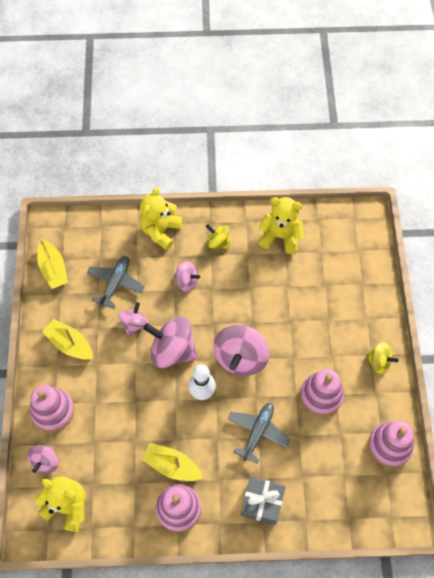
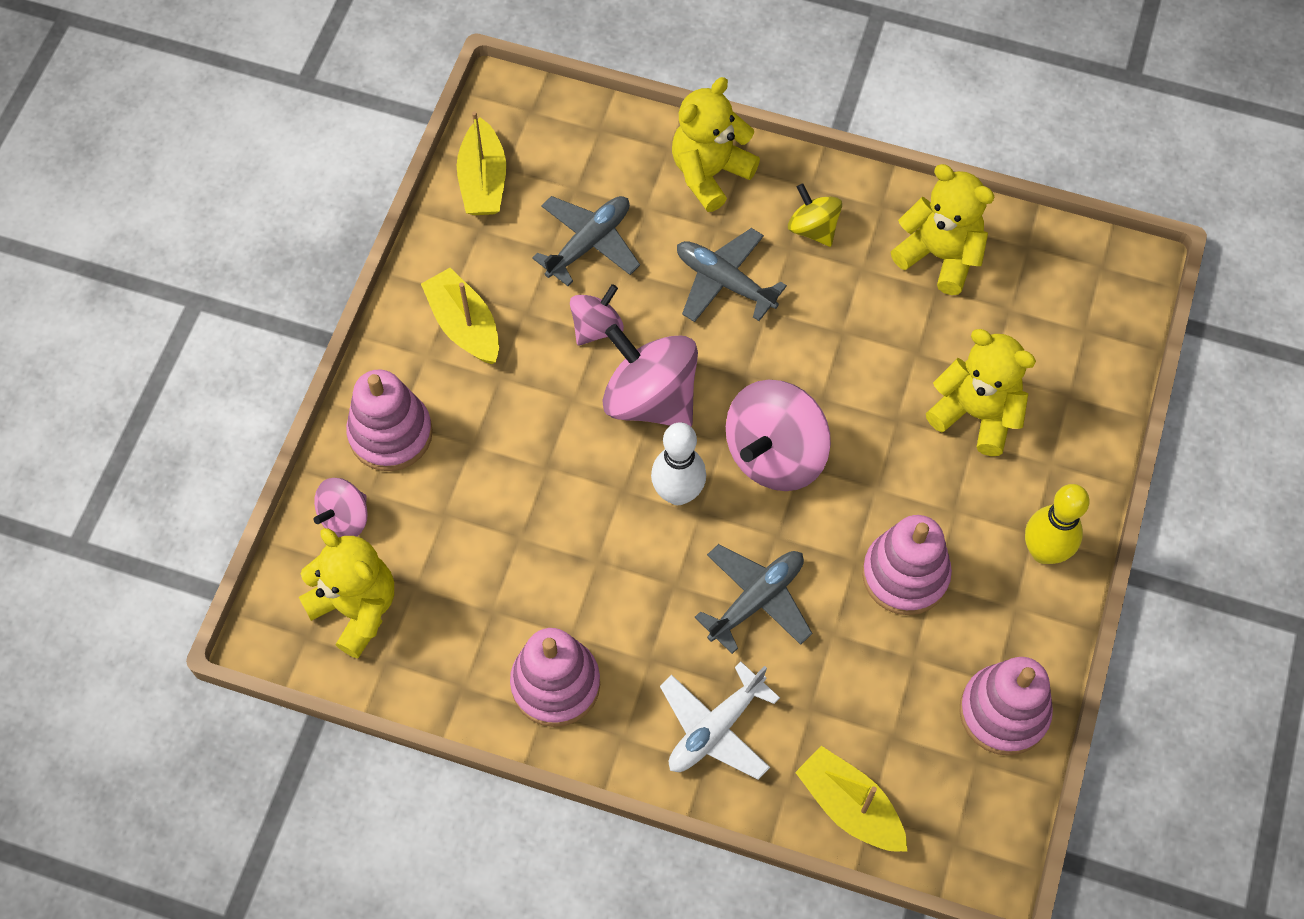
camera: 20 degrees right, 0 degrees up
(172, 465) = (572, 604): yellow boat -> yellow boat (850, 806)
(186, 281) = (724, 282): pink spinning top -> grey plane
(262, 502) = (715, 728): grey gift -> white plane
(324, 306) = (976, 414): none -> yellow teddy bear
(379, 362) = (1044, 551): yellow spinning top -> yellow bowling pin

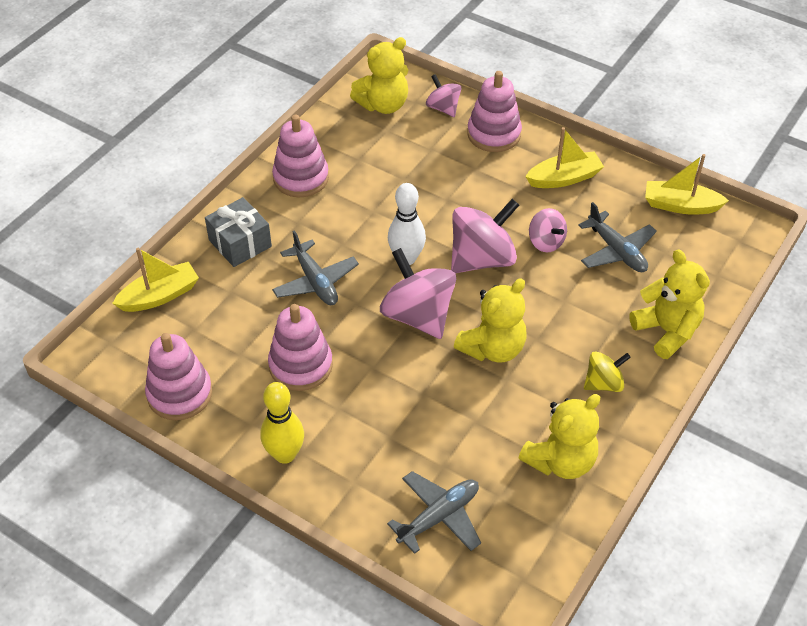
camera: 105 degrees right, 15 degrees down
(715, 728) = (240, 243): white plane -> grey gift
(724, 282) = (567, 319): grey plane -> grey plane (439, 517)
(976, 414) = (412, 444): yellow teddy bear -> yellow teddy bear (493, 348)

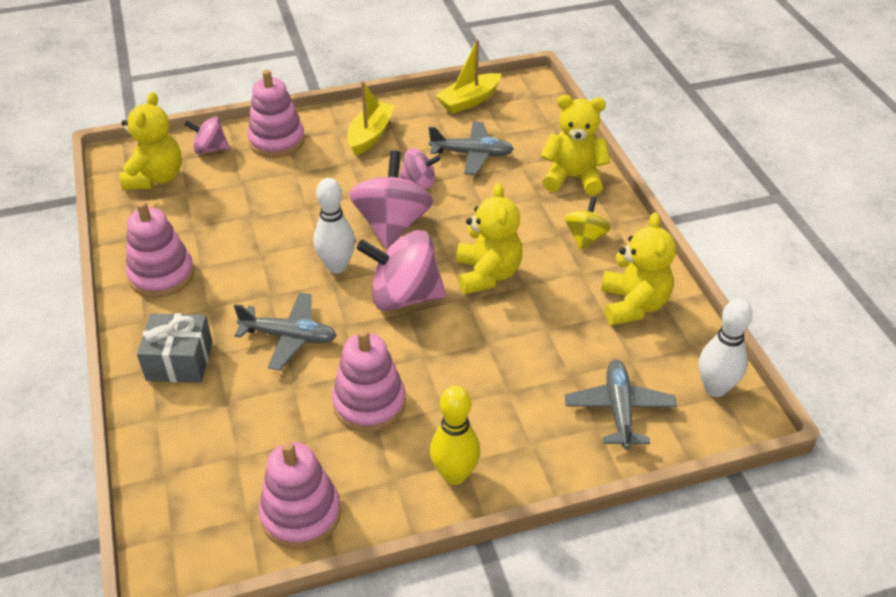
camera: 50 degrees left, 5 degrees down
(160, 296) = (164, 459): yellow boat -> none
(525, 569) = (715, 388): none -> white bowling pin

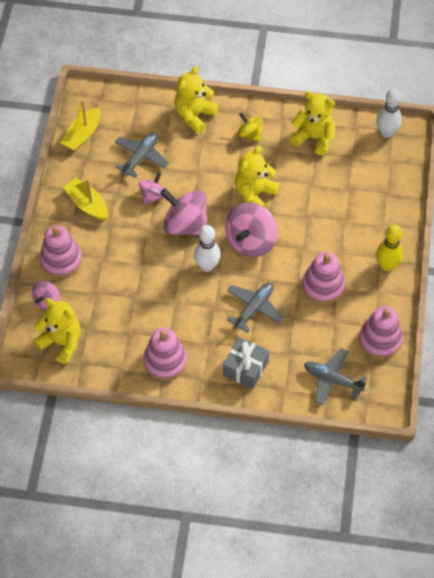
camera: 65 degrees left, 15 degrees up
(469, 100) = (82, 135): yellow boat -> yellow boat turned 45 degrees clockwise
(487, 274) = (254, 194): yellow teddy bear -> yellow teddy bear turned 75 degrees counterclockwise
(619, 409) = (380, 179): grey plane -> grey plane (332, 380)

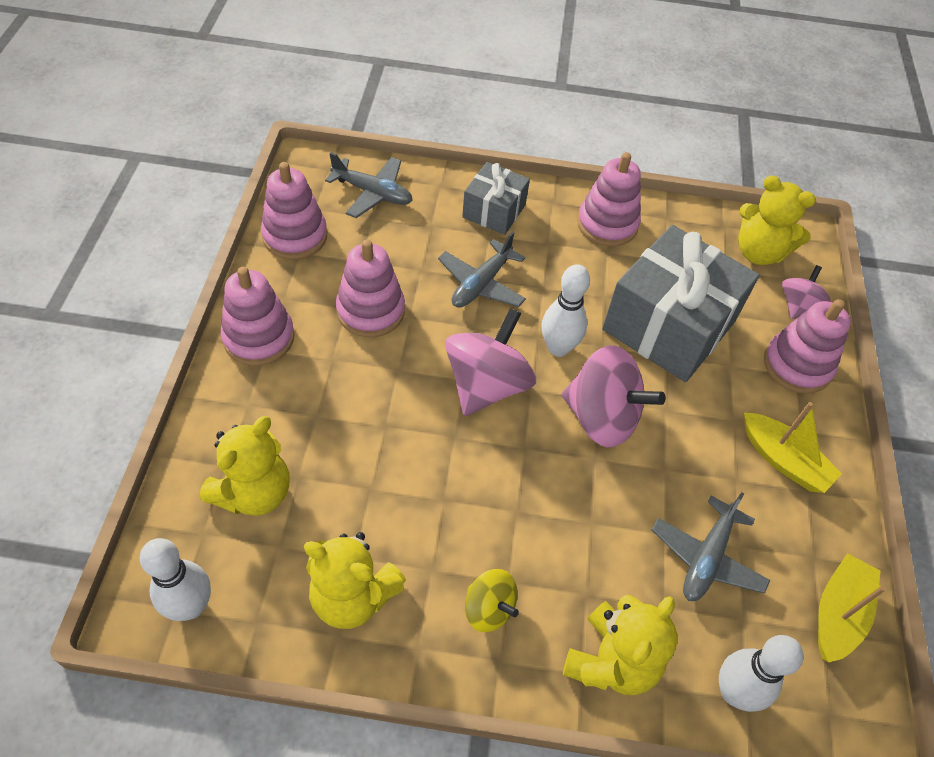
camera: 175 degrees right, 5 degrees down
(136, 284) = (668, 325): none -> grey gift
(141, 105) = (733, 692): none -> white bowling pin
(153, 195) = (669, 474): pink spinning top -> none
(254, 194) = (479, 471): yellow teddy bear -> yellow teddy bear (254, 492)
(386, 265) = (259, 338): yellow bowling pin -> pink stacking toy

